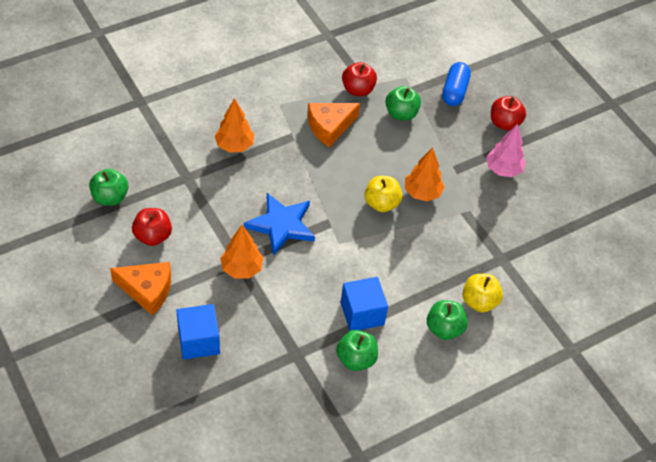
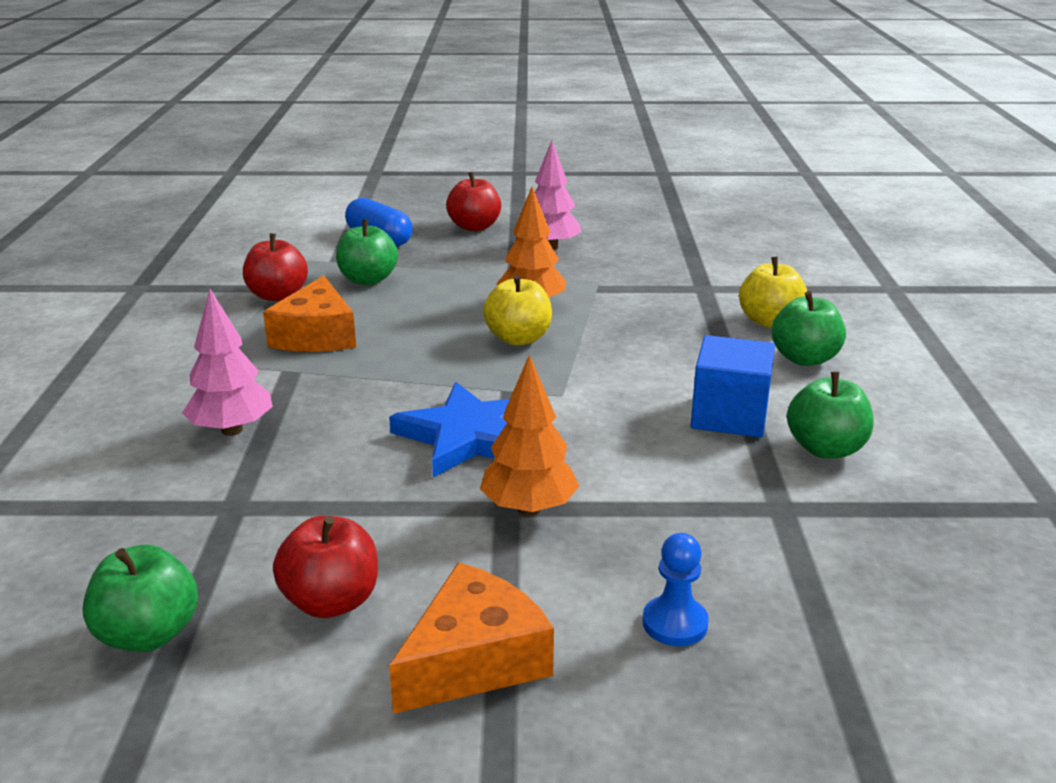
camera: 55 degrees left, 25 degrees down
(198, 341) = (675, 623): blue cube -> blue pawn
(234, 145) = (232, 430): orange tree -> pink tree

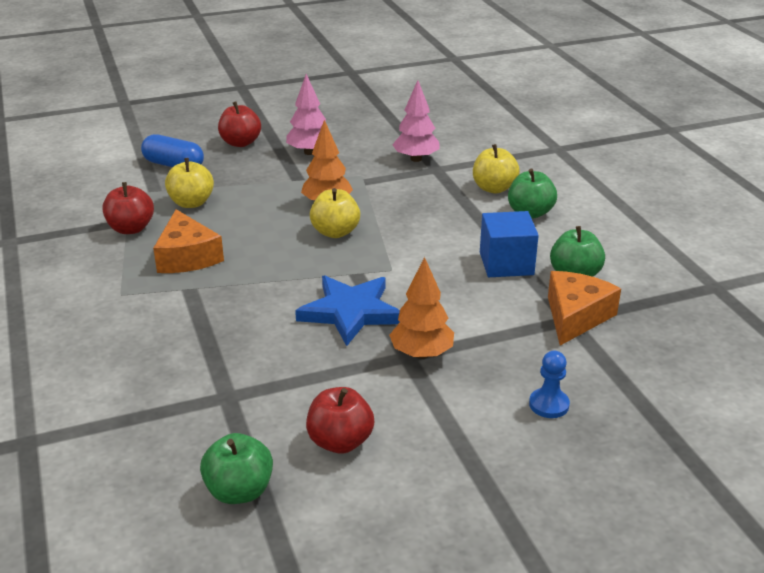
camera: 20 degrees left, 5 degrees up
(232, 430) = (182, 342): pink tree -> pink tree (416, 159)
(368, 280) = (191, 203): green apple -> yellow apple
(474, 659) = (450, 454): orange cheese -> orange cheese (575, 316)

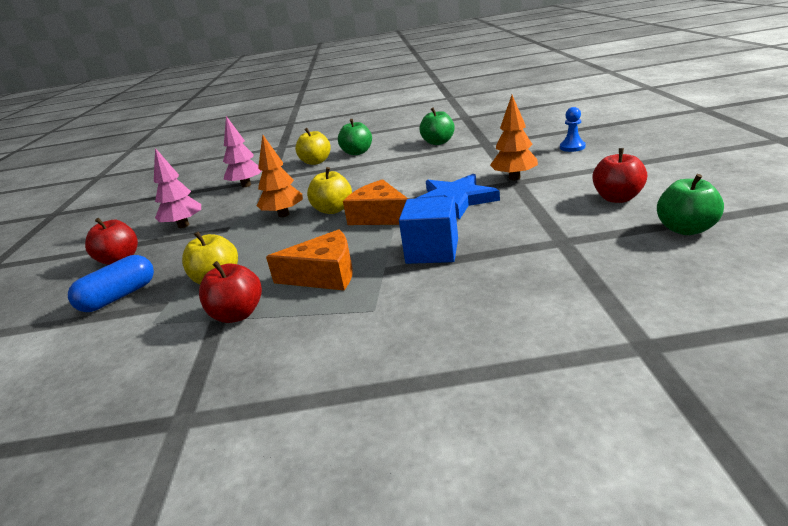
camera: 70 degrees left, 5 degrees down
(506, 264) = (415, 158): blue cube -> blue cube (432, 251)
(575, 316) = (483, 142): orange cheese -> orange cheese (380, 216)

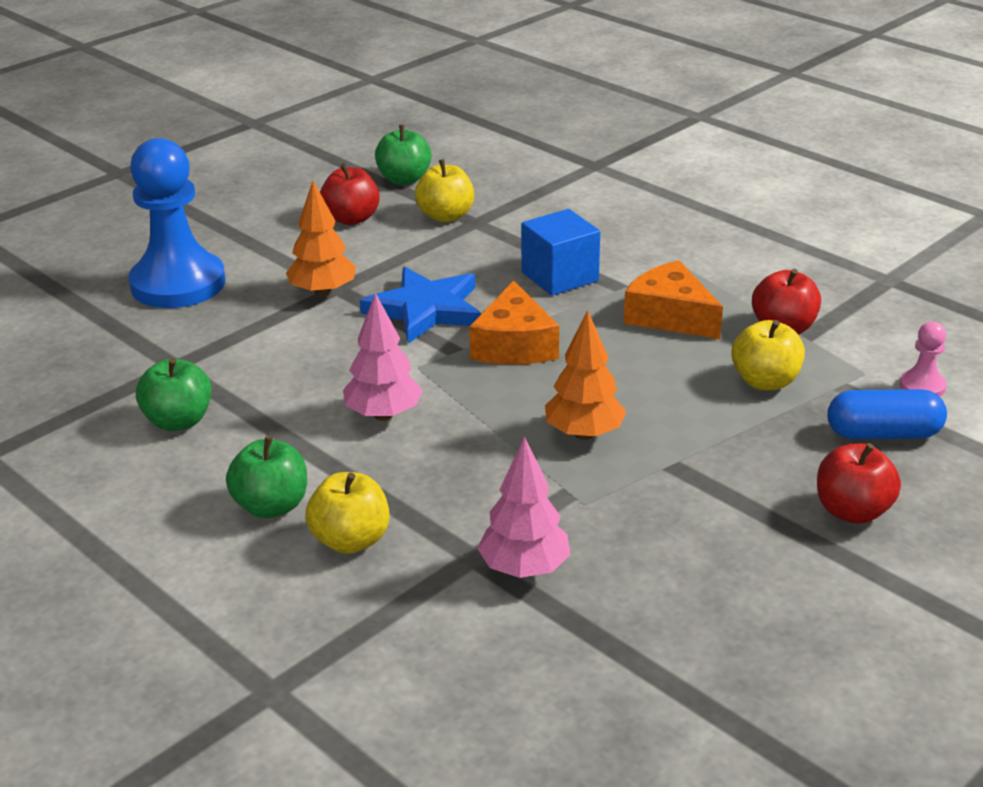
camera: 135 degrees left, 5 degrees up
(102, 338) = (922, 386): none -> pink pawn
(183, 225) = (716, 527): pink tree -> pink tree (383, 415)
(333, 210) = (530, 394): yellow apple -> yellow apple (445, 216)
(572, 147) = (178, 284): blue pawn -> blue pawn, size x2.37

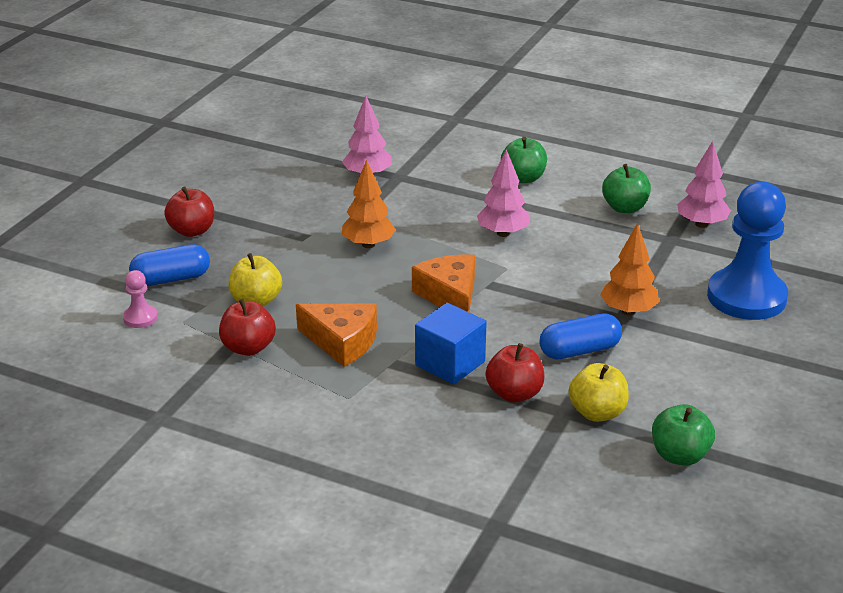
camera: 160 degrees right, 0 degrees up
(109, 377) = (701, 224): none -> pink tree
(350, 540) = (467, 171): yellow apple -> none
(351, 219) = (680, 391): red apple -> red apple (514, 394)
(414, 265) = (579, 350): none -> blue capsule
(425, 309) = (536, 311): blue star -> none

